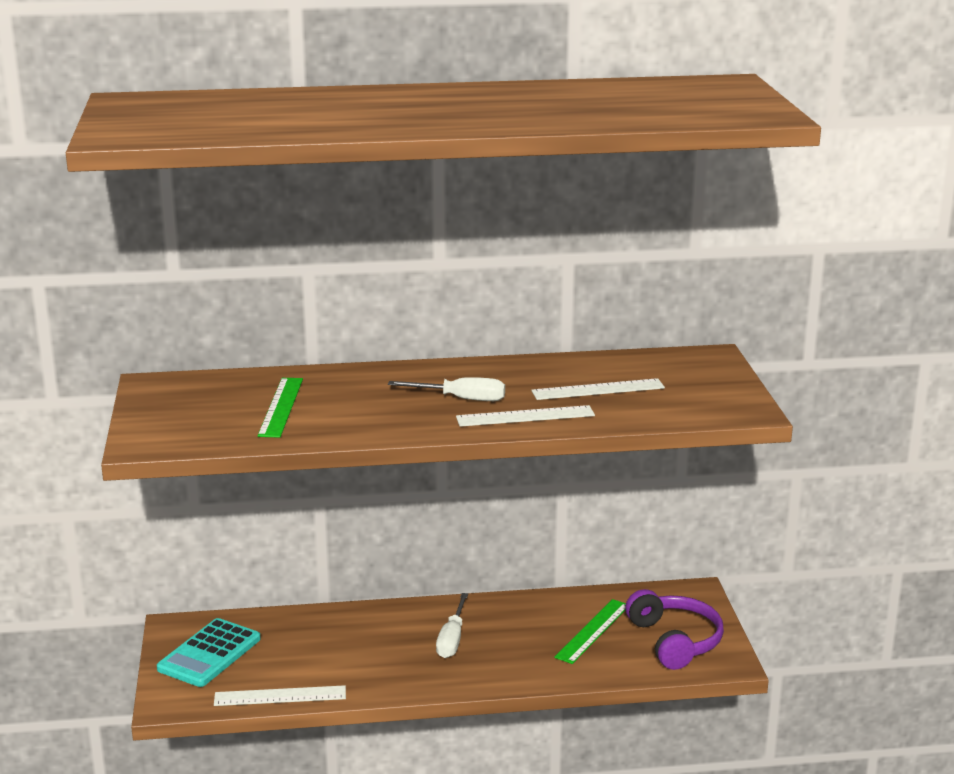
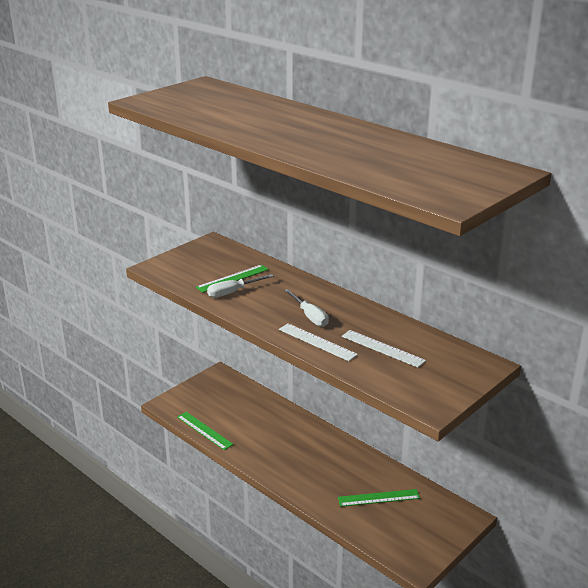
camera: 50 degrees right, 5 degrees up
(209, 654) = (211, 393): turquoise calculator -> none
(280, 696) = (204, 430): white ruler -> green ruler
(452, 639) = (310, 455): white screwdriver -> white screwdriver (233, 292)
(674, 641) = (409, 533): purple headphones -> none

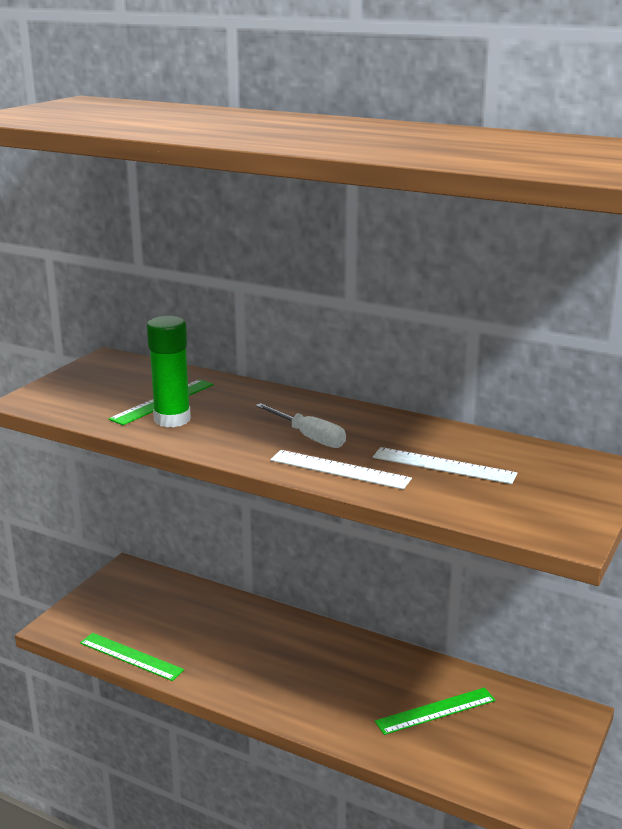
camera: 15 degrees left, 5 degrees down
(233, 292) = (172, 419): white screwdriver -> green glue stick

